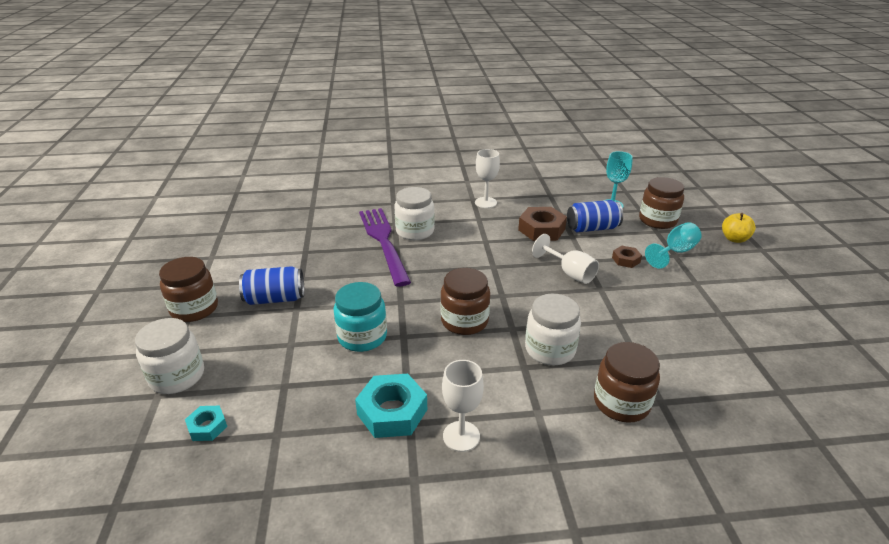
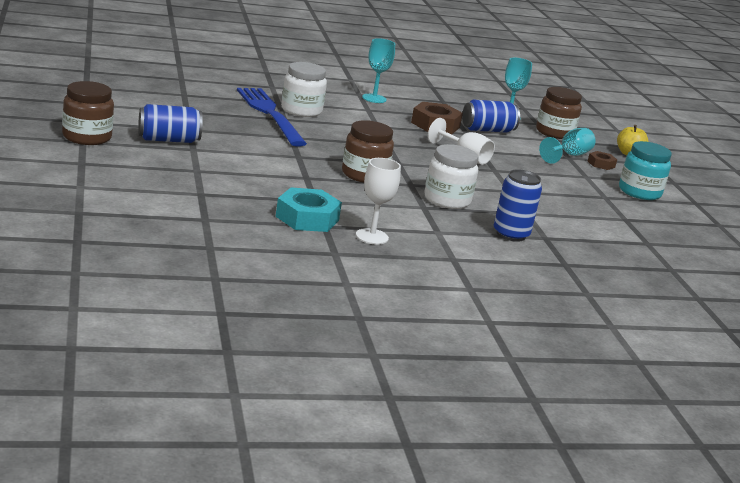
camera: 10 degrees left, 10 degrees down
(177, 376) = (93, 177): white jar -> none
(207, 427) = (138, 208): turquoise nut -> none
(362, 337) = (266, 173): turquoise jar -> turquoise jar (639, 192)
(383, 241) = (269, 113): purple fork -> blue fork
(485, 202) = (374, 98): white goblet -> turquoise goblet
(621, 403) = (511, 234): brown jar -> blue can
(626, 260) = (520, 155): brown nut -> brown nut (601, 164)

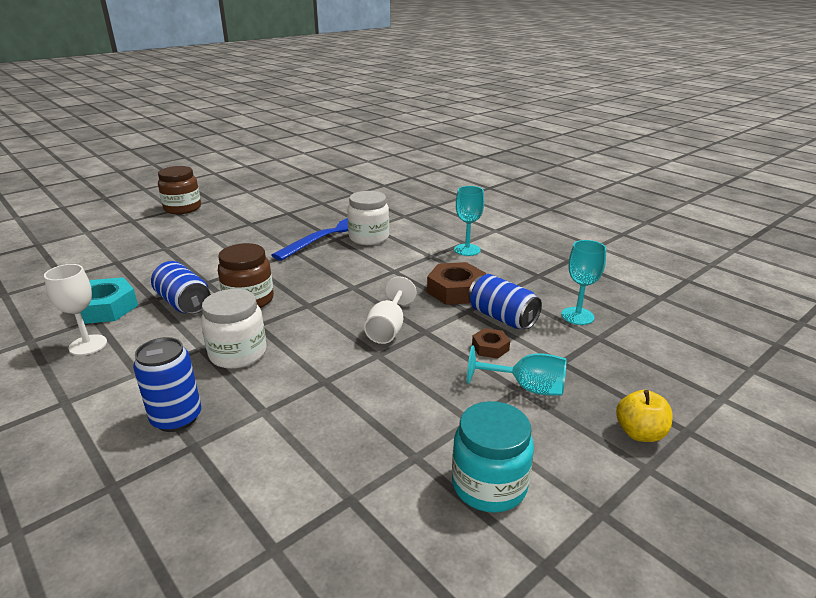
camera: 65 degrees right, 5 degrees up
(168, 140) = (215, 225): blue can -> blue can (184, 303)
(554, 132) = (591, 356): brown jar -> none
(601, 164) = (544, 420): brown nut -> brown nut (490, 347)

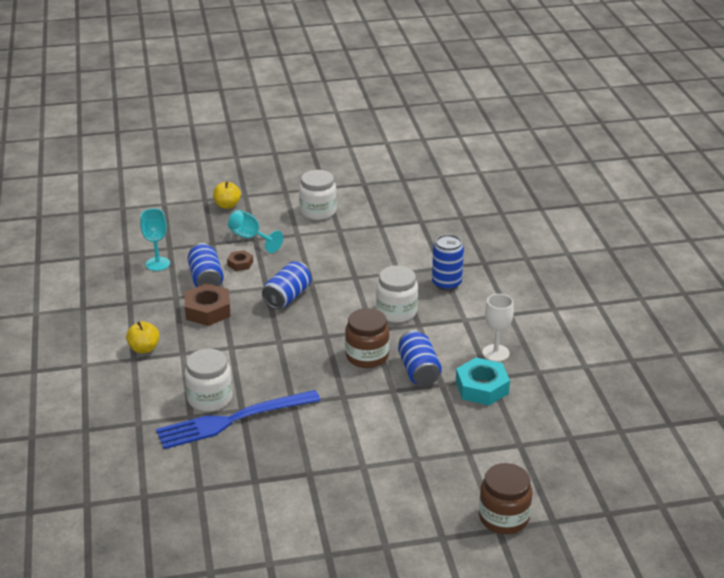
camera: 150 degrees left, 5 degrees up
(182, 208) = (373, 545): brown jar -> brown jar (503, 518)
(388, 328) = (287, 297): white goblet -> blue can
(467, 250) = (144, 348): turquoise goblet -> yellow apple
(489, 485) = (318, 211): turquoise jar -> white jar

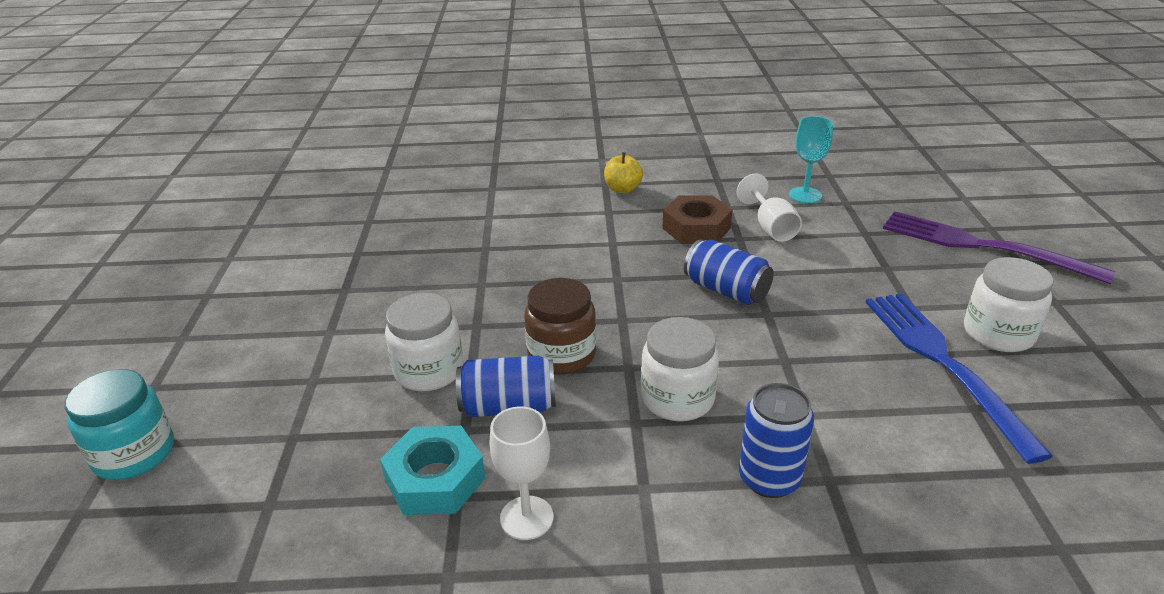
camera: 100 degrees right, 0 degrees up
(206, 279) = (770, 227): blue can -> white goblet
(210, 398) = (515, 228): white jar -> white jar (429, 371)
(227, 205) = (981, 246): yellow apple -> purple fork
(232, 421) = (468, 241): blue fork -> blue fork (942, 362)
(240, 264) = (813, 253): brown nut -> none
(250, 238) = (888, 264): turquoise goblet -> none
(503, 518) = (134, 454): brown jar -> turquoise jar

